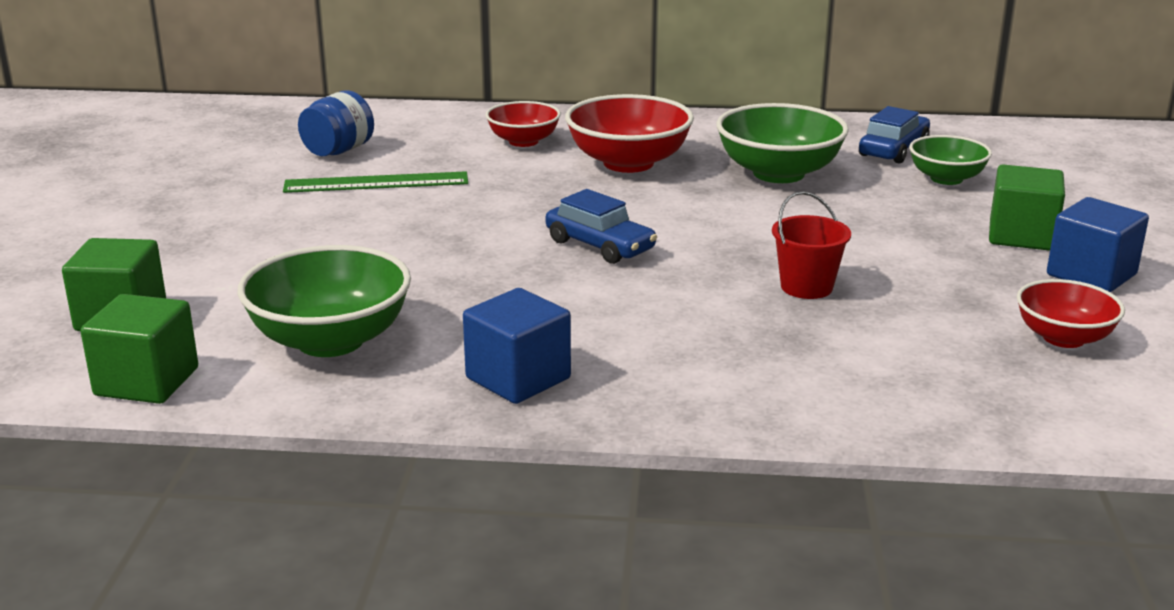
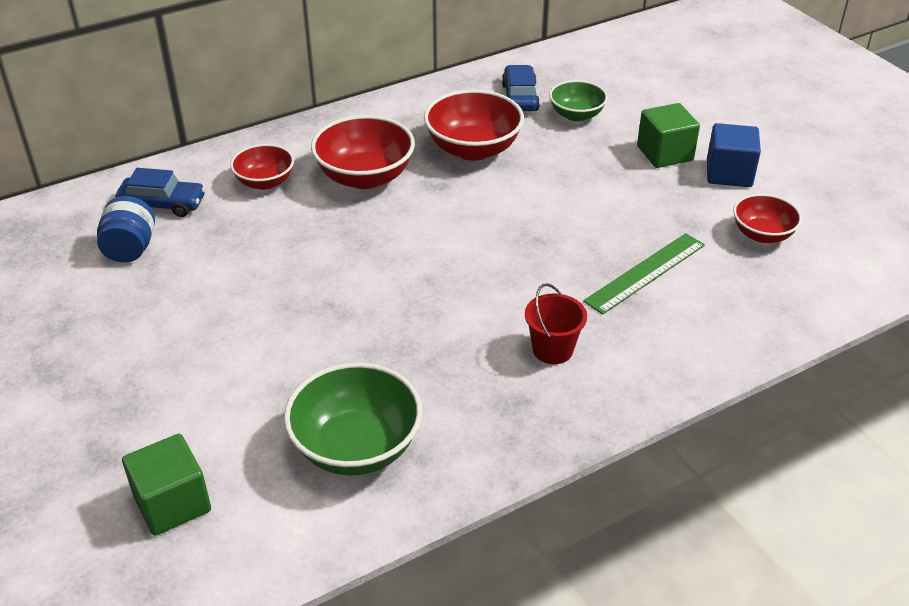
camera: 35 degrees left, 15 degrees up
(147, 382) = (273, 554): green cube -> none
(376, 183) = (203, 272): green ruler -> green ruler (645, 273)
(518, 378) = (514, 418): blue cube -> none
(600, 246) = (434, 270): blue car -> blue car (163, 204)
(778, 173) = (473, 149): green bowl -> red bowl
(806, 287) = (594, 253): red bucket -> red bucket (552, 349)

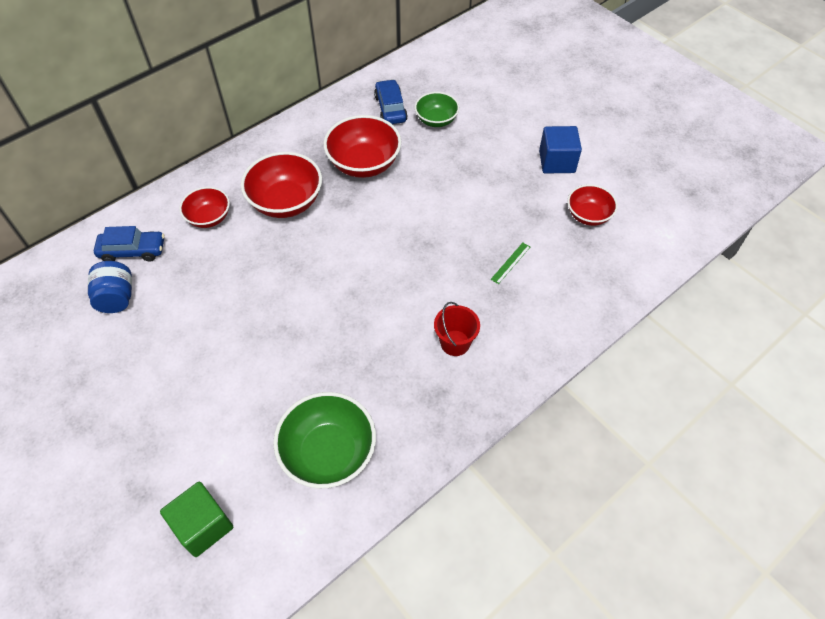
camera: 10 degrees left, 15 degrees up
(645, 273) = (510, 263): green ruler -> green ruler, size x0.50
(664, 153) = (507, 149): green cube -> none

